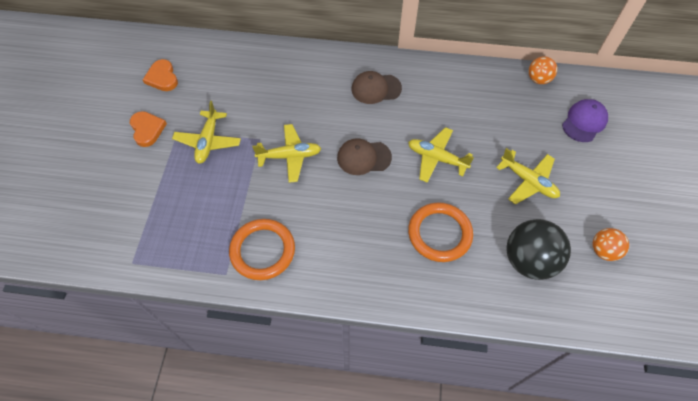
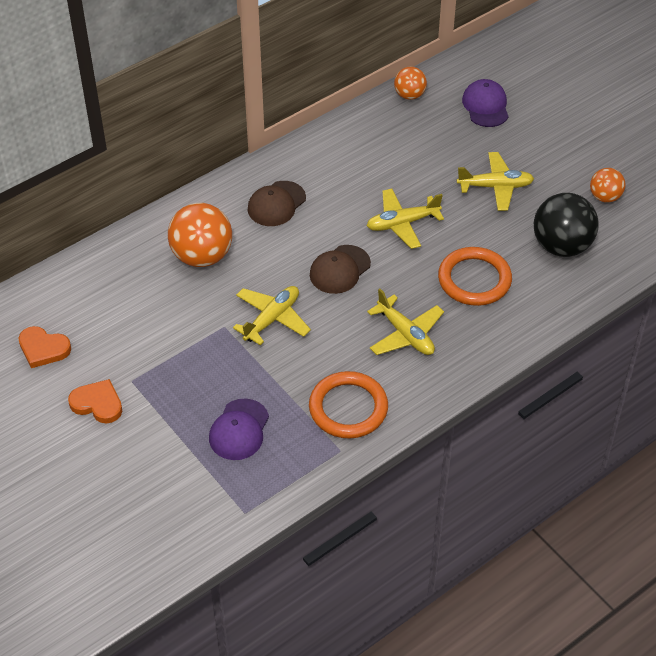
camera: 45 degrees left, 10 degrees down
(191, 209) = (239, 430): none -> purple cap
(208, 141) = (176, 366): yellow plane -> yellow plane (405, 334)
(299, 88) = (202, 256): none -> orange ball

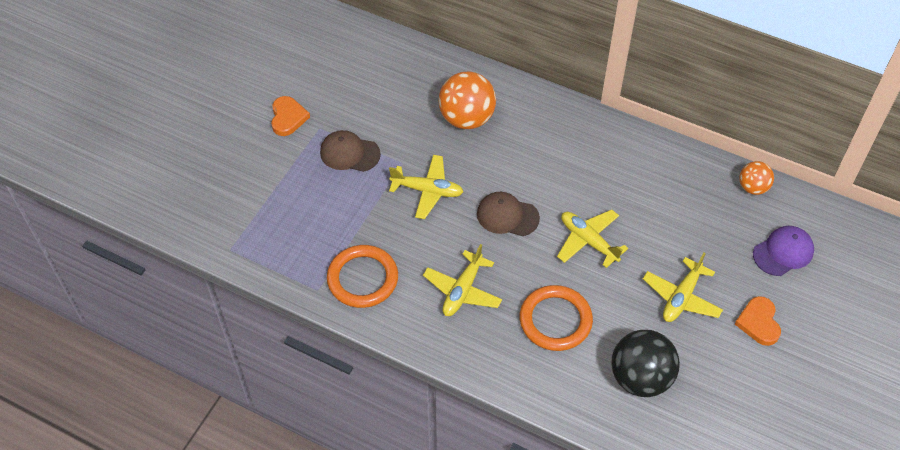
camera: 65 degrees right, 5 degrees up
(43, 349) = (322, 64): orange heart -> orange heart (758, 322)
(239, 430) = (305, 214): purple cap -> none
(276, 204) = (554, 143): brown cap -> brown cap (349, 153)
(495, 187) = (681, 297): yellow plane -> yellow plane turned 60 degrees clockwise
(605, 197) = (730, 395): orange ball -> none

